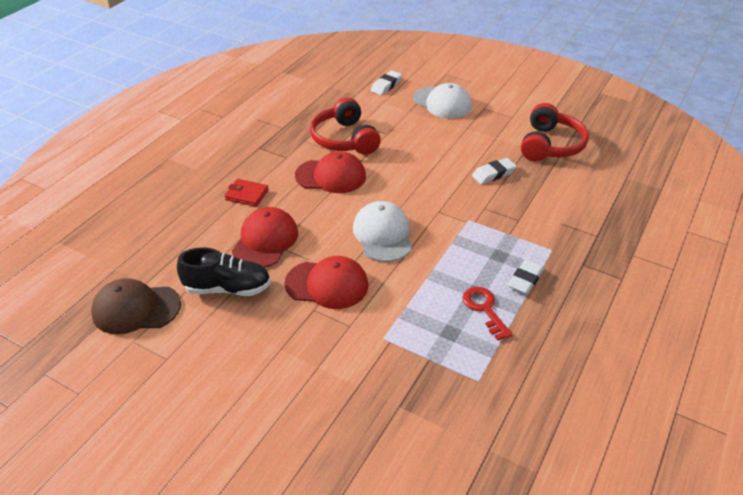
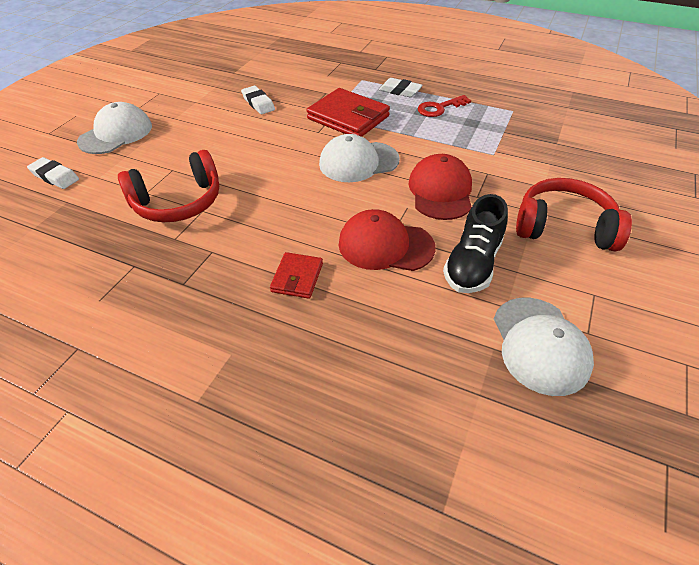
camera: 95 degrees left, 5 degrees up
(136, 309) = (540, 345): brown cap -> white cap
(228, 288) = (472, 264): black shoe -> black shoe turned 150 degrees counterclockwise
(331, 176) = (257, 206): red cap -> none
(464, 233) = (348, 117): none -> red wallet
(550, 145) = (214, 75): red headphones -> red headphones (564, 227)

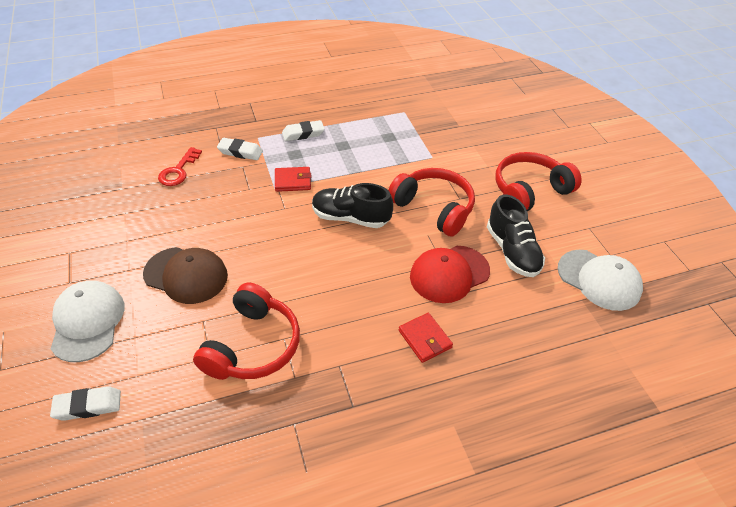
camera: 45 degrees left, 0 degrees up
(200, 138) = (186, 275): none -> brown cap
(258, 103) = (194, 209): white eraser -> white eraser (240, 152)
(348, 117) = (293, 181): red wallet -> red wallet, size x0.54
(358, 162) = (350, 218): white cap -> black shoe
(439, 108) = (352, 135): red key -> red key (178, 171)
(440, 191) = (433, 208): red cap -> red headphones

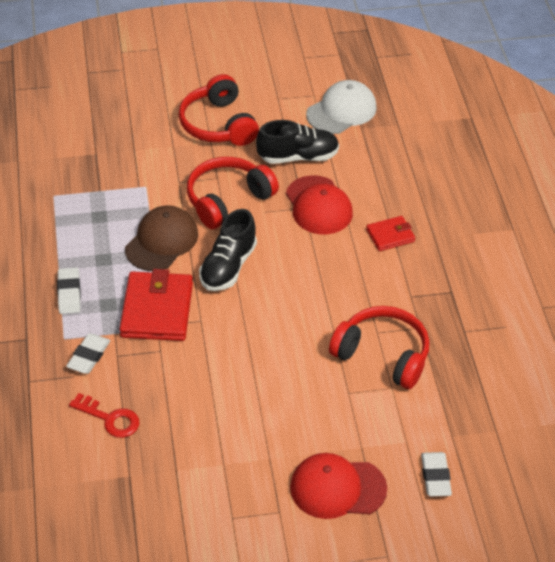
camera: 80 degrees left, 0 degrees up
(87, 322) = (337, 488): white cap -> red cap
(186, 275) = (286, 407): brown cap -> brown cap (162, 241)
(293, 181) = (157, 310): red wallet -> red wallet, size x1.86

